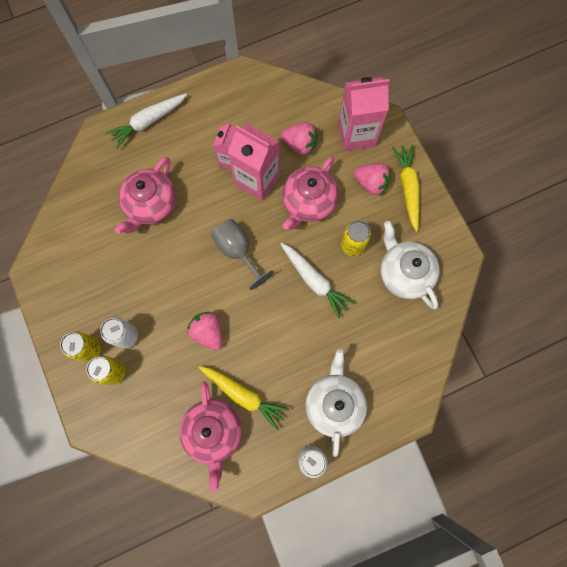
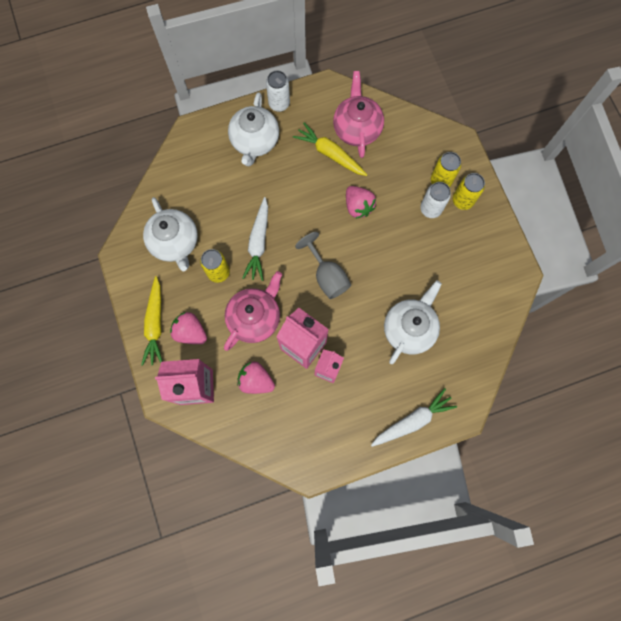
camera: 175 degrees left, 0 degrees up
(151, 205) = (409, 328): pink teapot -> white teapot
(314, 281) = (258, 243): white carrot -> white carrot turned 135 degrees counterclockwise

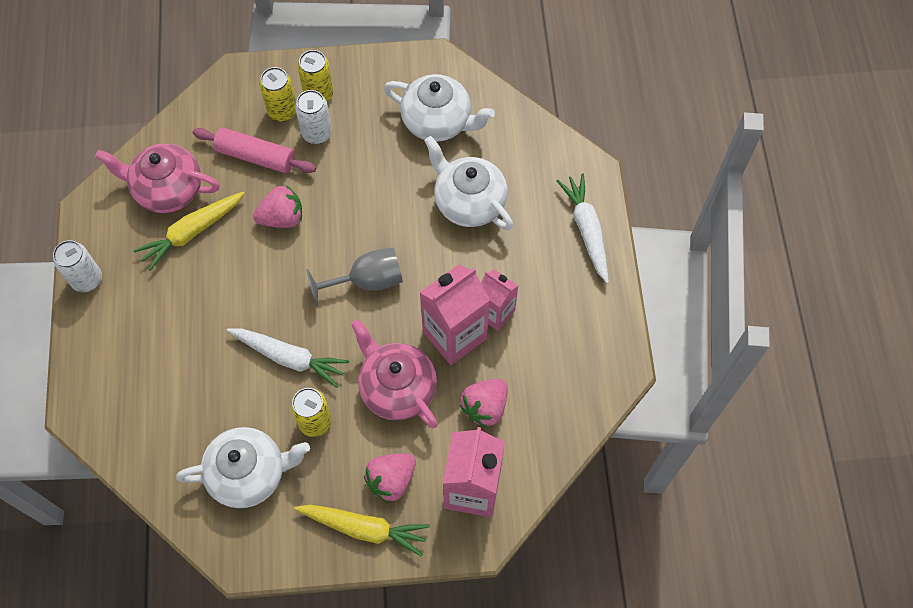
camera: 75 degrees left, 10 degrees down
(255, 142) = (133, 326): white teapot -> white teapot (438, 121)
(399, 175) = (256, 156): none -> pink rolling pin

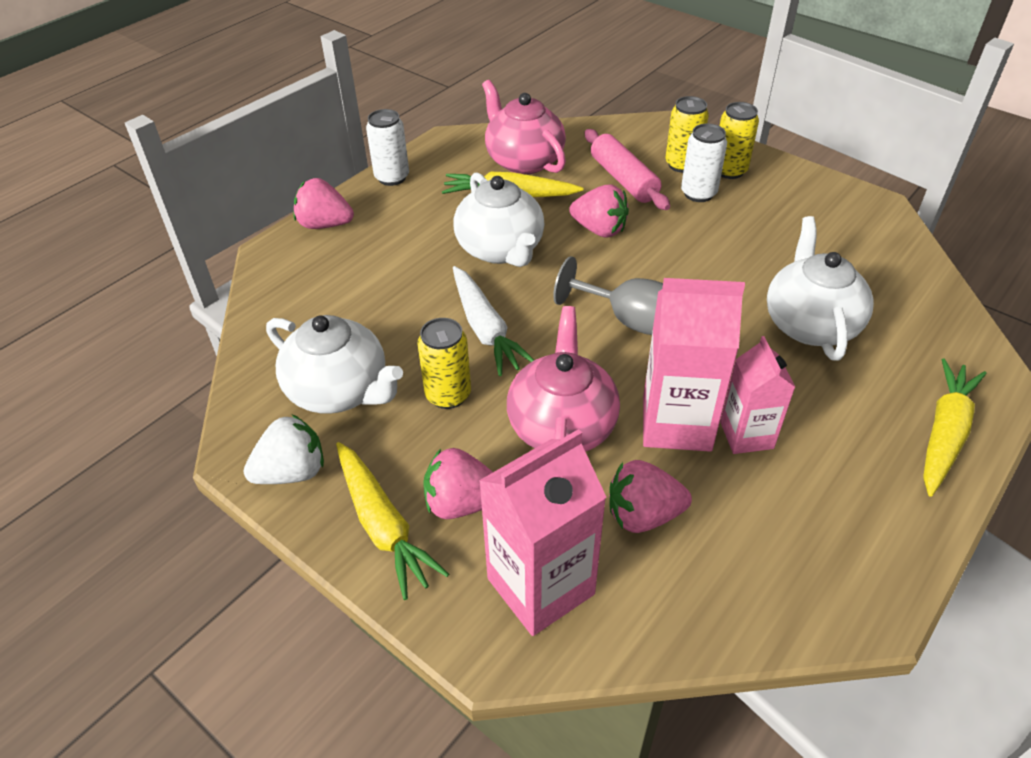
camera: 45 degrees right, 20 degrees down
(88, 360) = (325, 224): none -> pink strawberry
(282, 544) = (292, 472): none -> white strawberry
(438, 121) = (836, 247): white teapot -> white teapot (501, 249)
(586, 230) = (944, 433): white carrot -> yellow carrot

